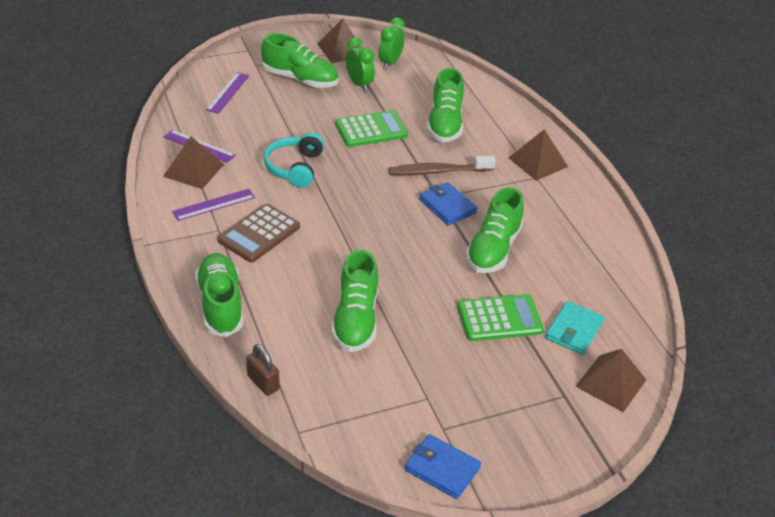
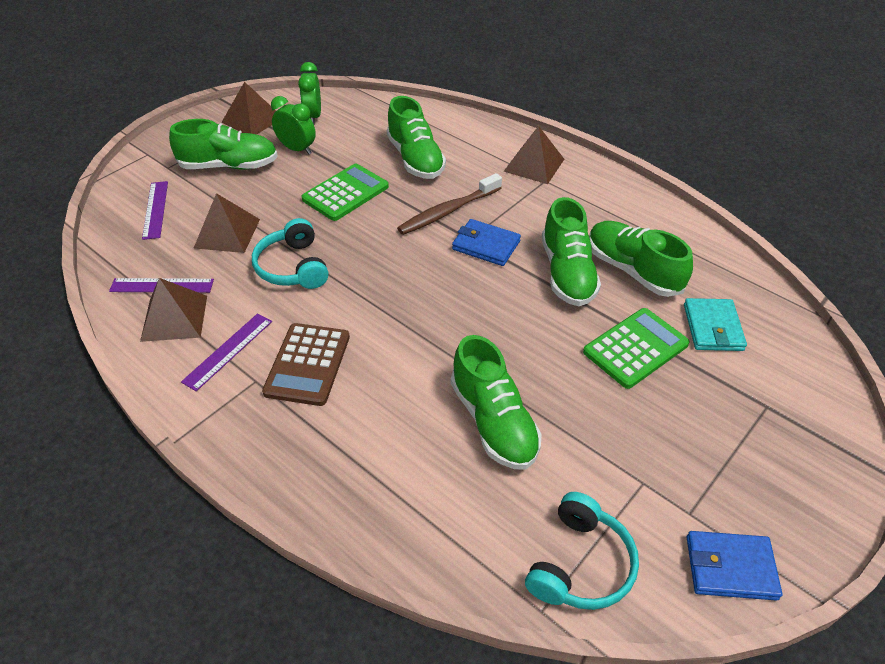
camera: 25 degrees left, 5 degrees up
(220, 305) = (324, 480): green shoe -> green shoe (633, 270)
(263, 383) = (450, 563): brown padlock -> none
(344, 421) = (581, 564): none -> turquoise headphones
(611, 383) = (794, 369): brown pyramid -> brown pyramid (227, 233)

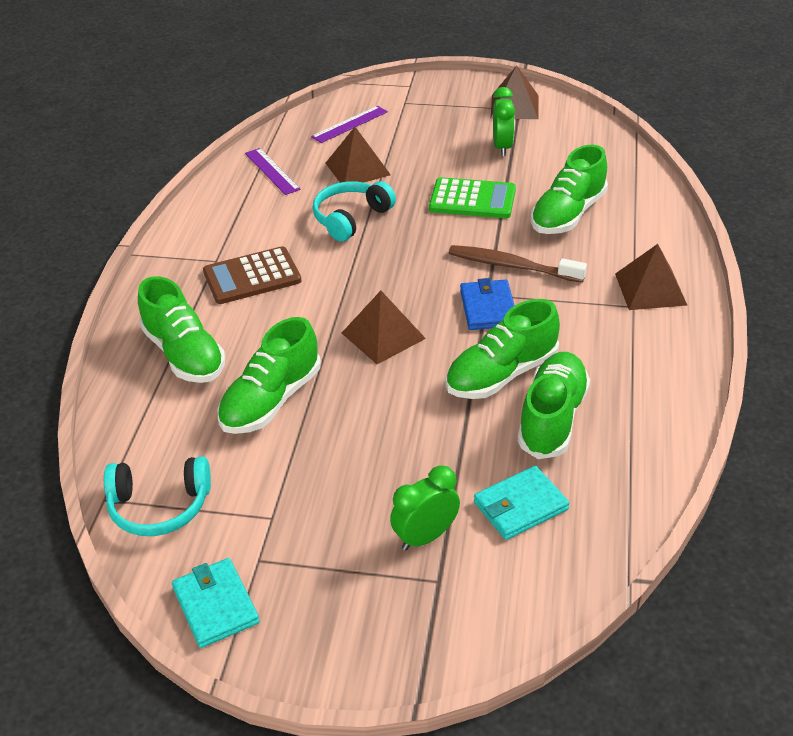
camera: 60 degrees right, 5 degrees down
(174, 318) = (245, 194): brown pyramid -> brown pyramid (383, 335)
(228, 351) = (234, 234): purple ruler -> none
(229, 166) = (439, 127): green shoe -> green shoe (184, 354)
(313, 116) = (560, 132): green clock -> green clock (425, 536)
(635, 348) = (437, 458): green calculator -> none
(730, 567) = (216, 605): blue wallet -> turquoise wallet

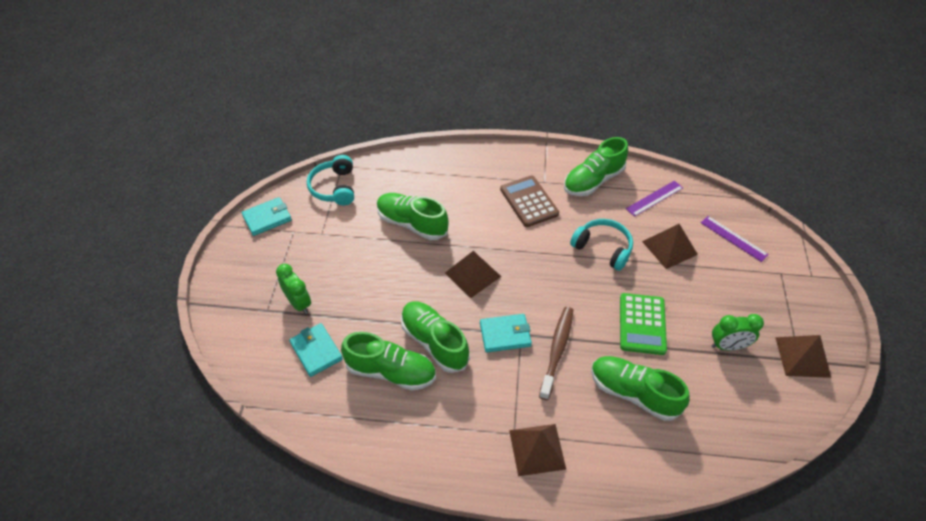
camera: 85 degrees right, 10 degrees up
(184, 354) = (452, 180): green shoe -> green shoe (593, 180)
(488, 308) = (505, 334): blue wallet -> turquoise wallet

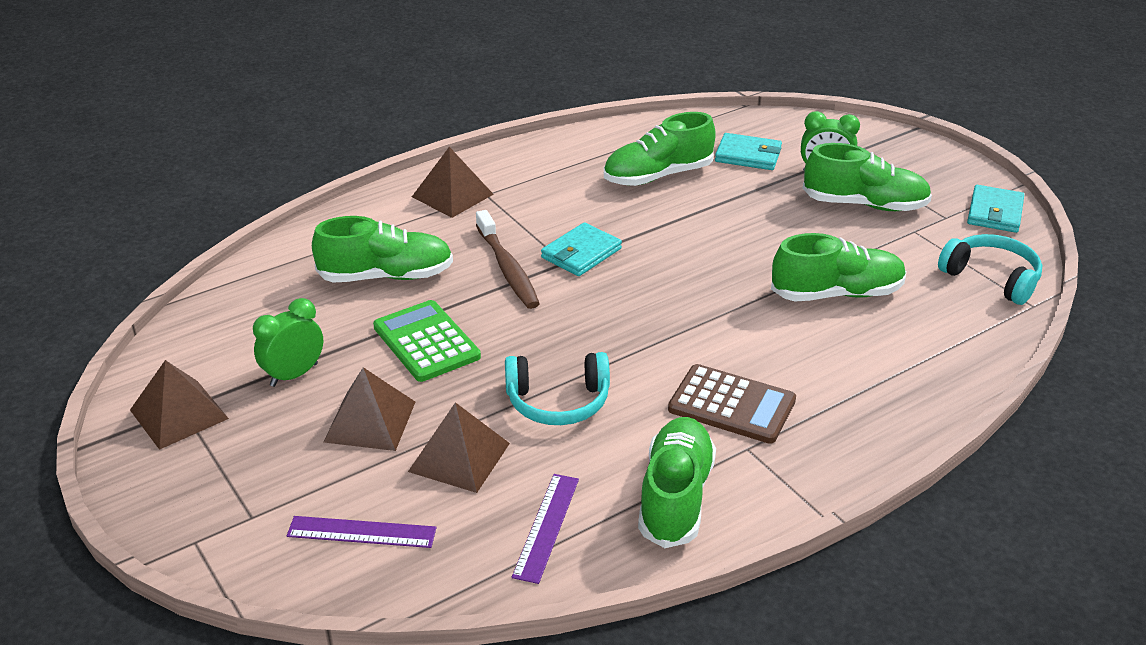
camera: 140 degrees right, 15 degrees down
(434, 342) = (647, 212): green shoe -> green shoe (864, 204)
(472, 274) = (689, 284): brown pyramid -> brown pyramid (370, 421)

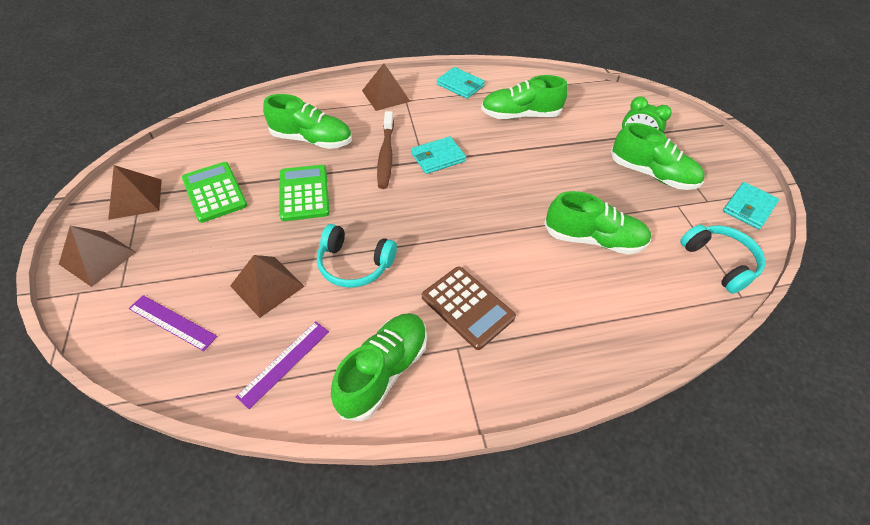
camera: 20 degrees right, 15 degrees up
(294, 375) = (214, 192): green clock -> green calculator
(370, 421) = (233, 240): brown pyramid -> brown pyramid (97, 258)
(748, 155) = (589, 116): turquoise wallet -> turquoise wallet (460, 85)

